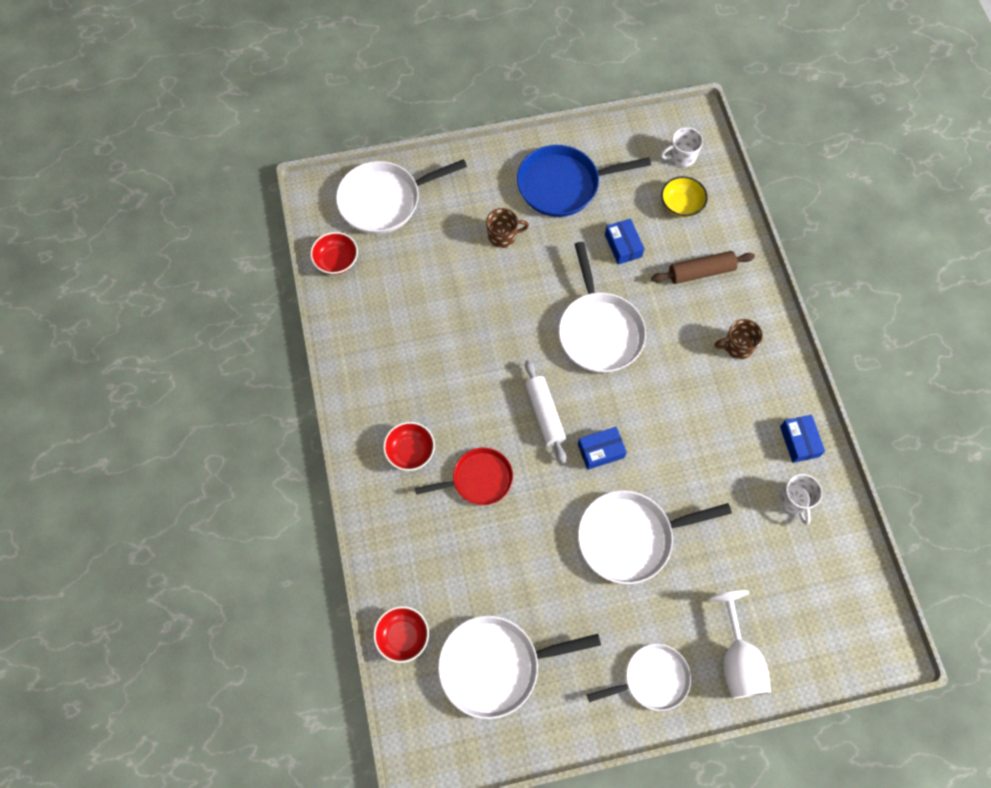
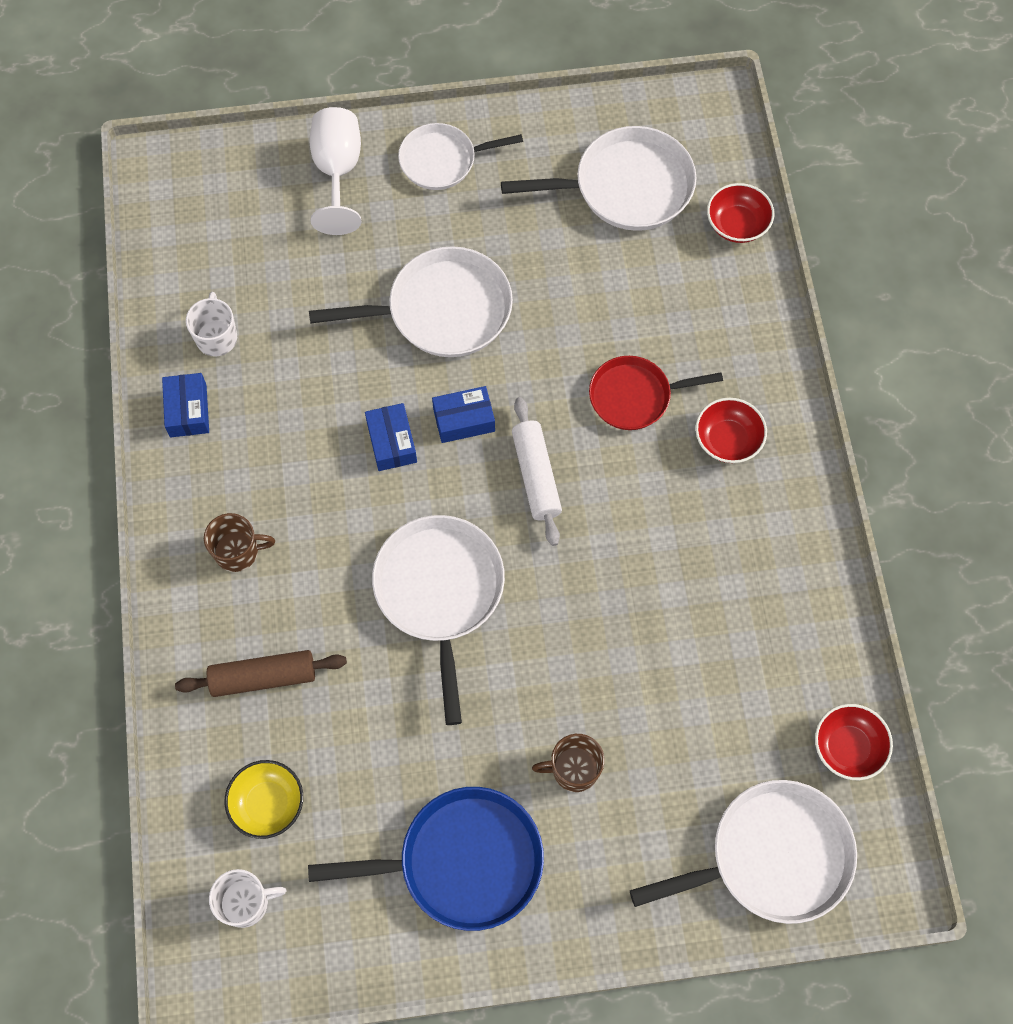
camera: 175 degrees left, 0 degrees up
(623, 246) = (379, 735): blue box -> blue box (392, 442)

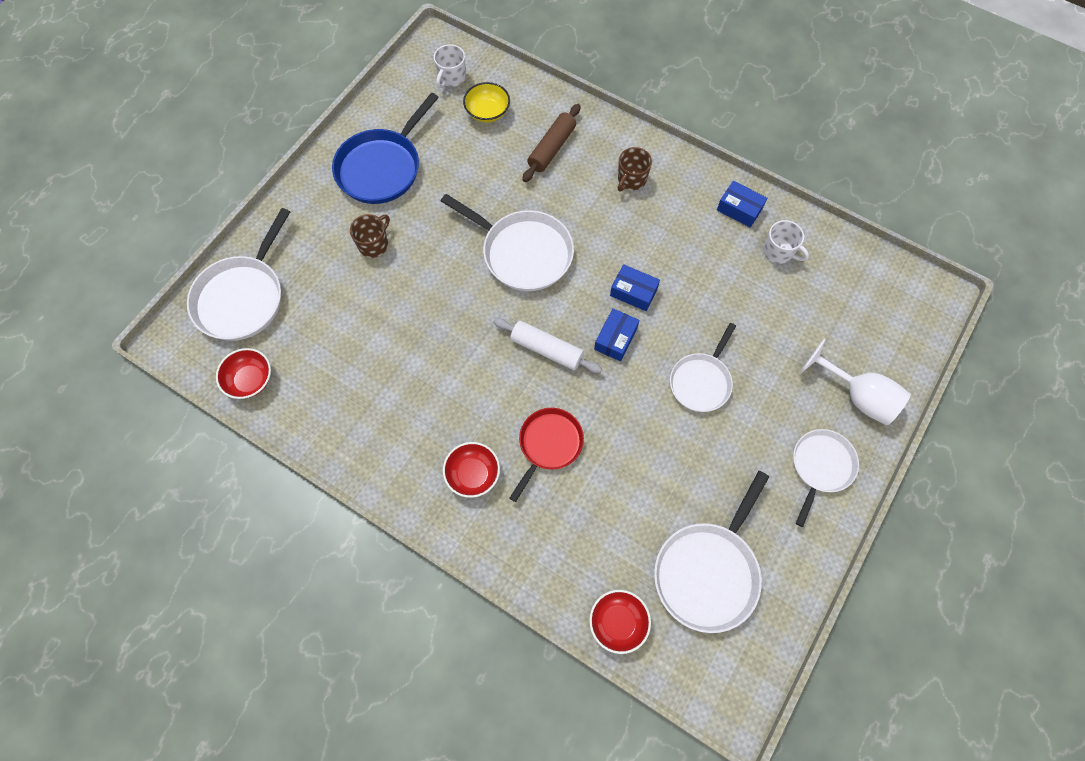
camera: 130 degrees right, 0 degrees up
(442, 310) = (701, 381): white pan -> white pan, size x0.65

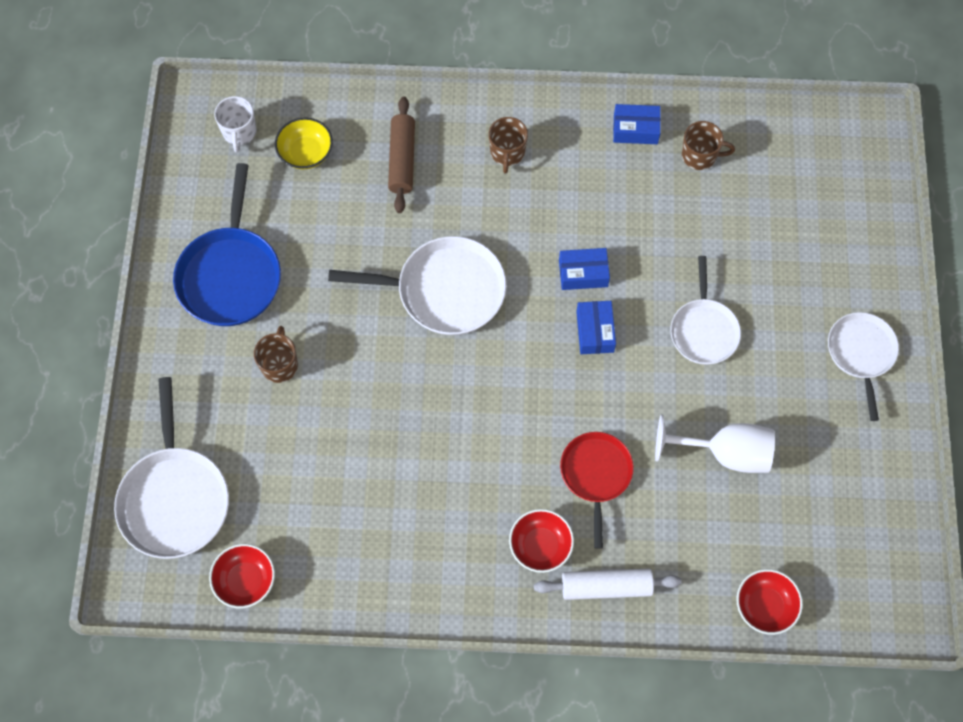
camera: 30 degrees left, 0 degrees up
(546, 349) = (533, 380): white rolling pin -> white rolling pin (606, 587)
(708, 571) = (817, 511): white pan -> none
(778, 252) = (700, 156): white mug -> brown mug
(858, 396) = (856, 265): white goblet -> white goblet (725, 453)

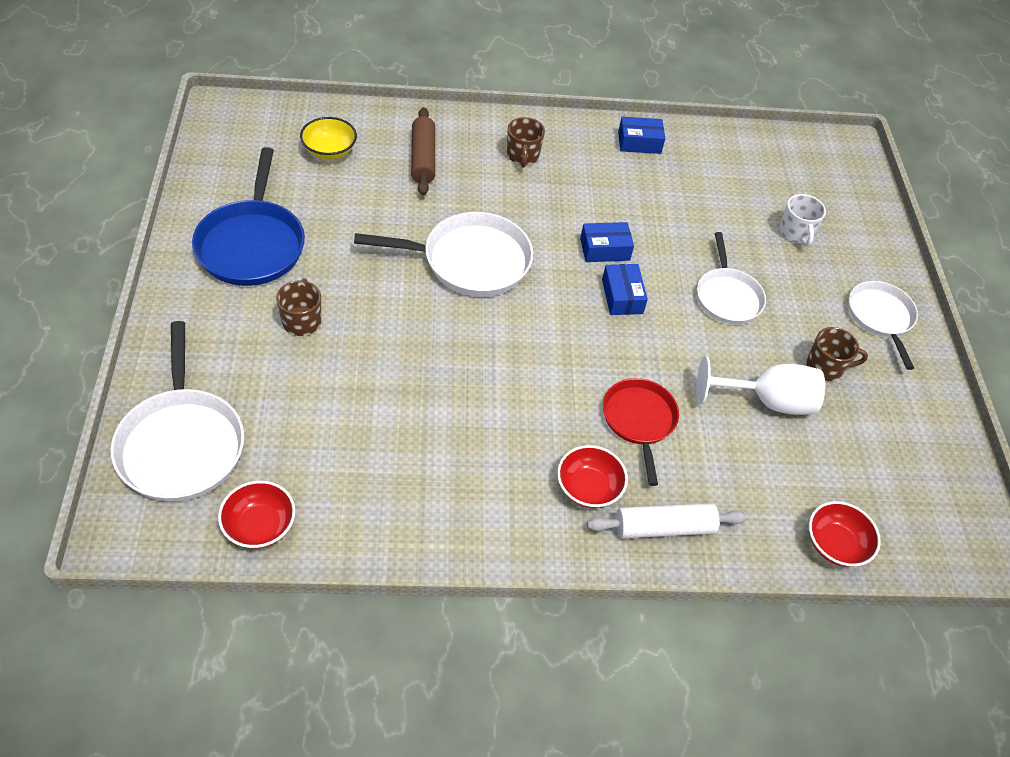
camera: 10 degrees left, 15 degrees down
(239, 132) = (264, 133): white mug -> white mug (795, 233)
(700, 156) = (700, 163): brown mug -> brown mug (825, 367)

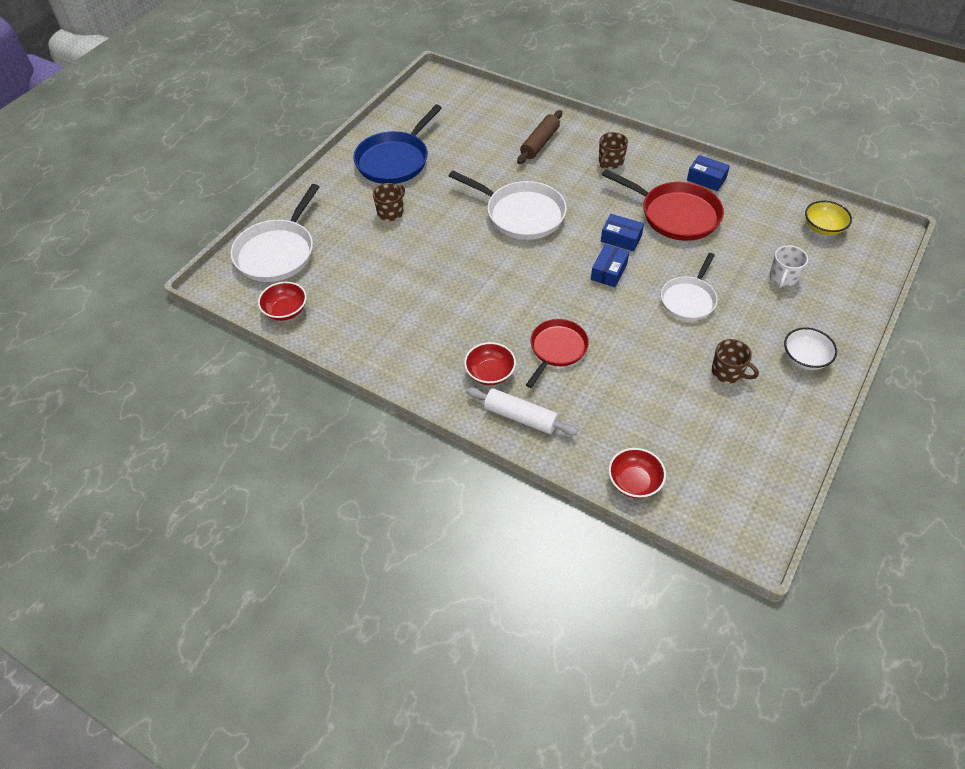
camera: 40 degrees right, 0 degrees up
(329, 151) = (482, 121): yellow bowl -> yellow bowl (823, 227)
(640, 198) = (675, 215): none -> red pan
(767, 401) = (661, 375): white goblet -> none
(880, 317) = (805, 358): white pan -> white bowl

